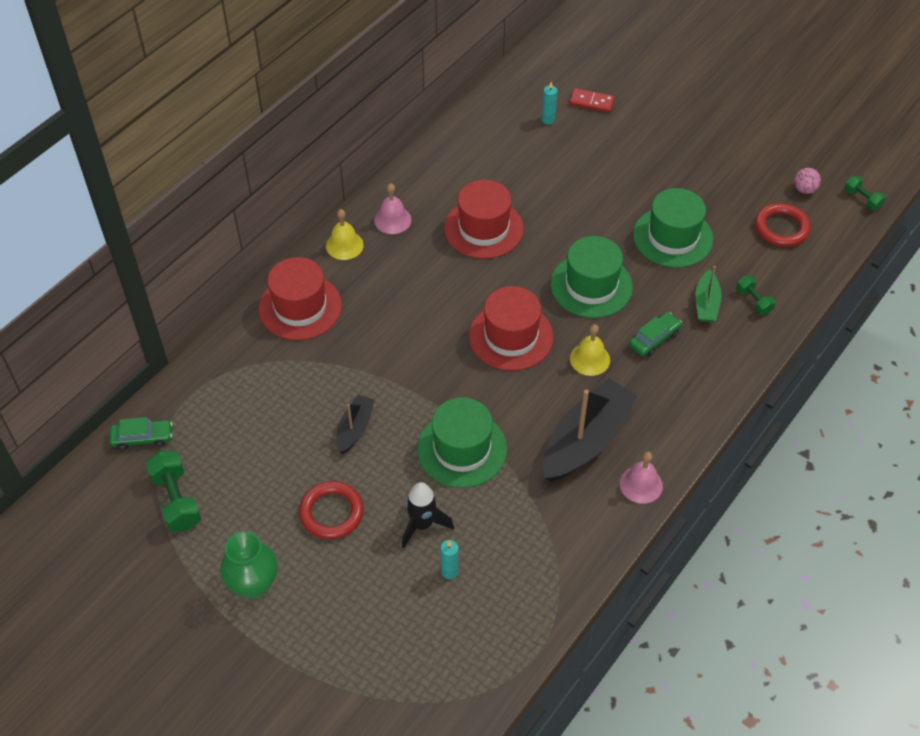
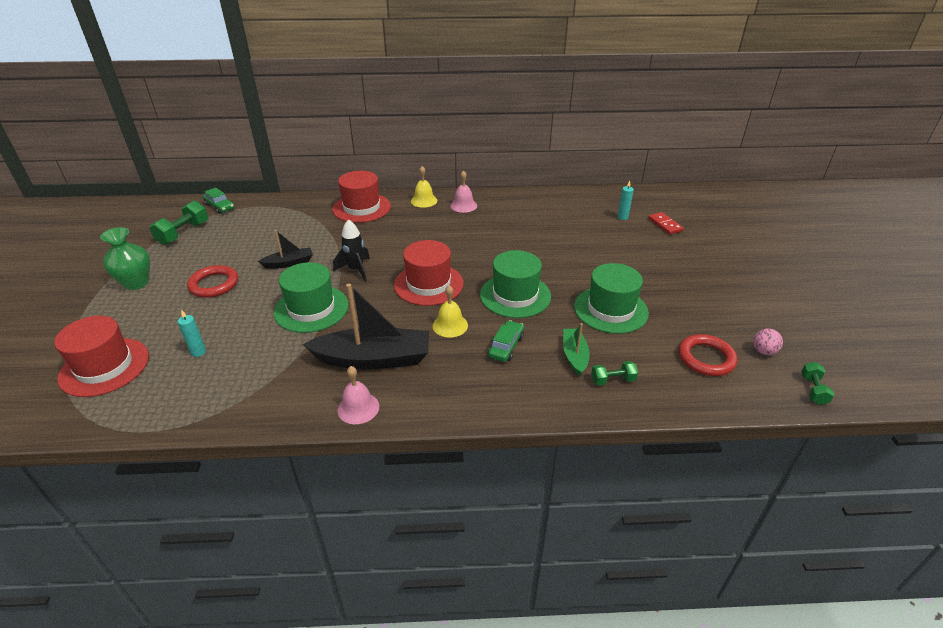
camera: 50 degrees right, 15 degrees down
(422, 525) = (231, 322): black rocket -> black rocket (356, 270)
(483, 228) = (501, 235): red hat -> red hat (104, 367)
(654, 339) = (506, 346): green car -> green car turned 75 degrees counterclockwise
(706, 303) = (574, 356): green boat -> green boat turned 120 degrees clockwise
(754, 301) = (612, 380): green dumbbell -> green dumbbell turned 60 degrees clockwise

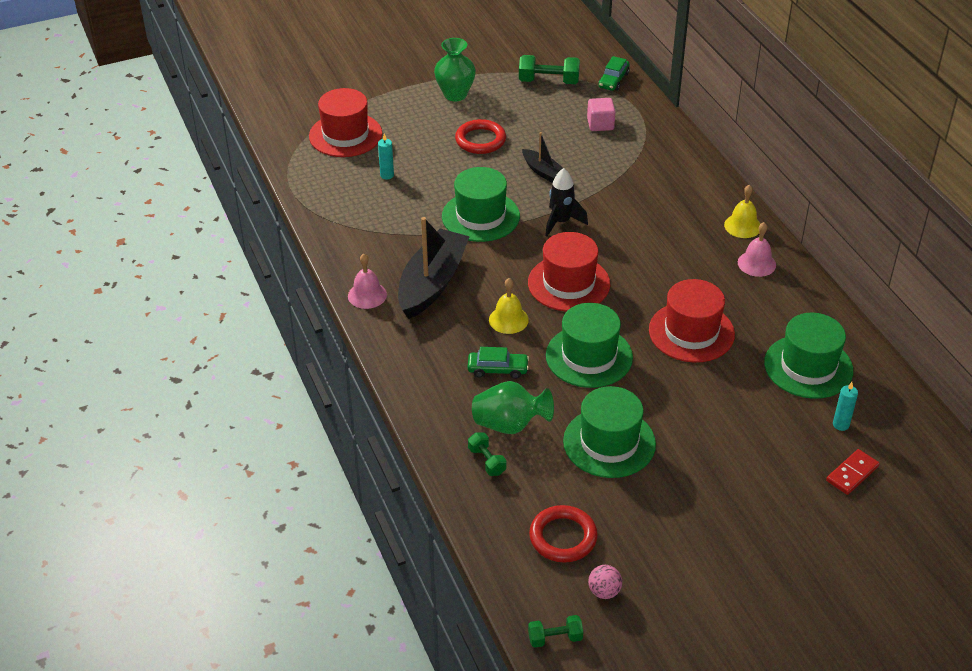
camera: 70 degrees right, 5 degrees up
(262, 224) = (600, 124): none -> pink cube
(361, 208) = (687, 181): red hat -> red hat (691, 332)
(374, 359) = (432, 283): black boat -> black boat turned 135 degrees counterclockwise
(568, 214) = (808, 367): none -> green hat
(574, 356) = (510, 425): green boat -> green vase

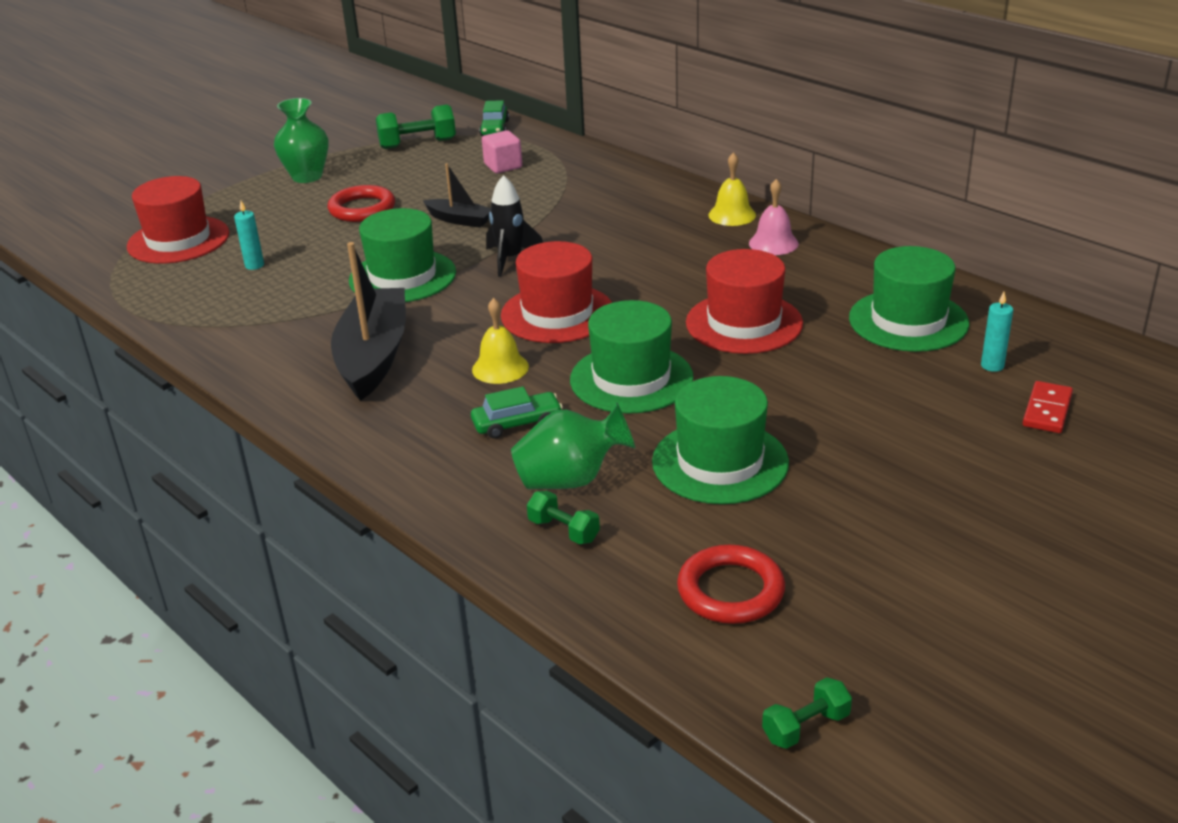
camera: 20 degrees left, 10 degrees down
(367, 295) = (287, 390): pink bell -> none
(604, 591) = (835, 641): pink ball -> none

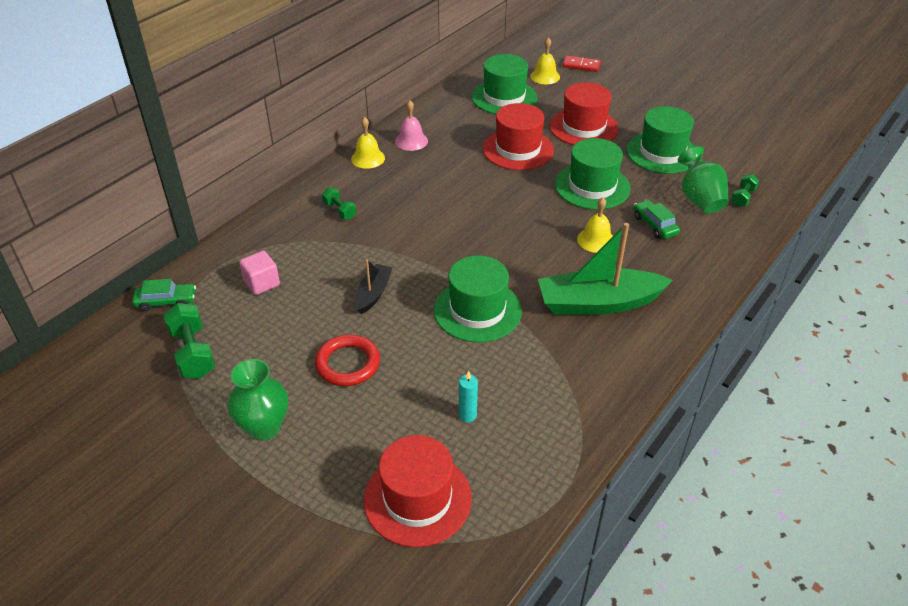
camera: 100 degrees left, 10 degrees up
(373, 356) = (598, 303): black boat -> green boat
(510, 259) = (443, 255): black rocket -> none
(557, 314) = (521, 223): red hat -> red hat (583, 127)
(730, 590) = (758, 146): red ring -> none
(806, 727) = (826, 127): green dumbbell -> green dumbbell (339, 210)
(992, 366) = (545, 76): turquoise candle -> yellow bell

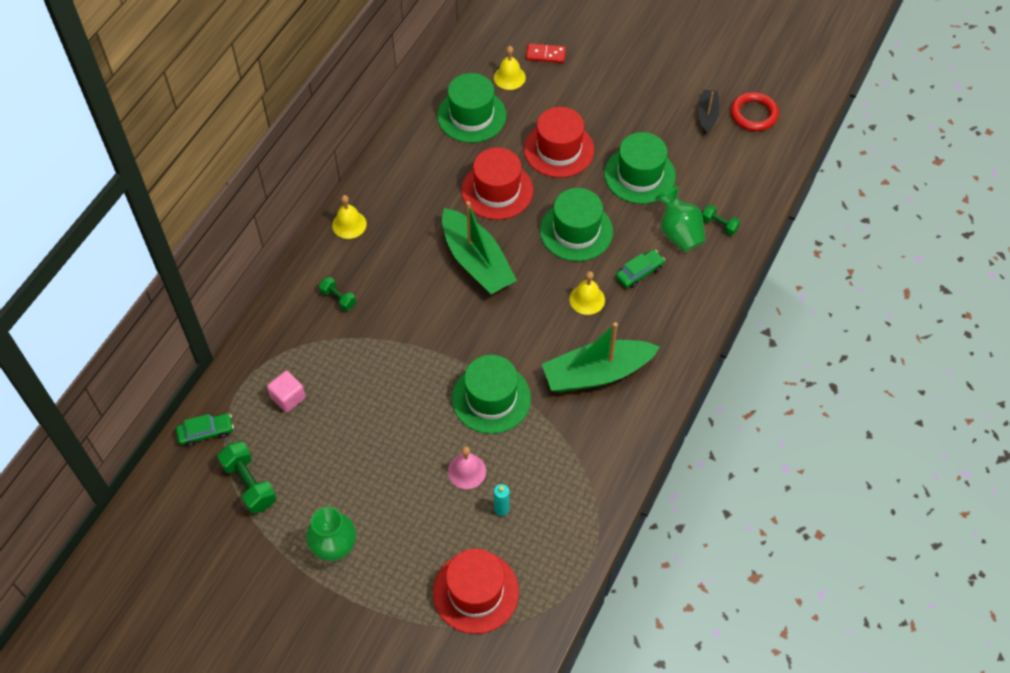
camera: 10 degrees left, 15 degrees up
(347, 364) = (389, 473): red ring -> red ring (753, 114)
(373, 294) = (394, 394): black boat -> black boat (707, 115)
(411, 141) = (388, 194): pink bell -> pink bell (467, 471)
(486, 198) = (476, 262): none -> green boat
(654, 225) = (639, 272): green car -> green car turned 90 degrees clockwise
(742, 197) = (719, 225): green dumbbell -> green dumbbell turned 75 degrees counterclockwise

